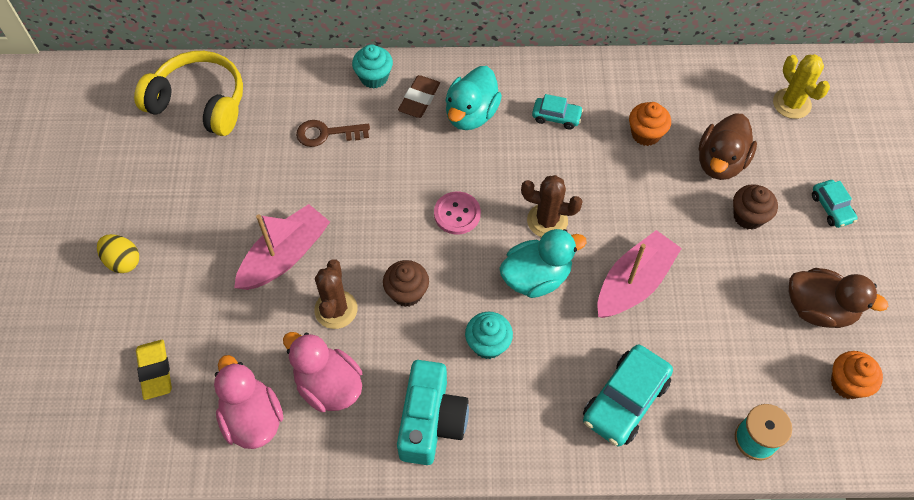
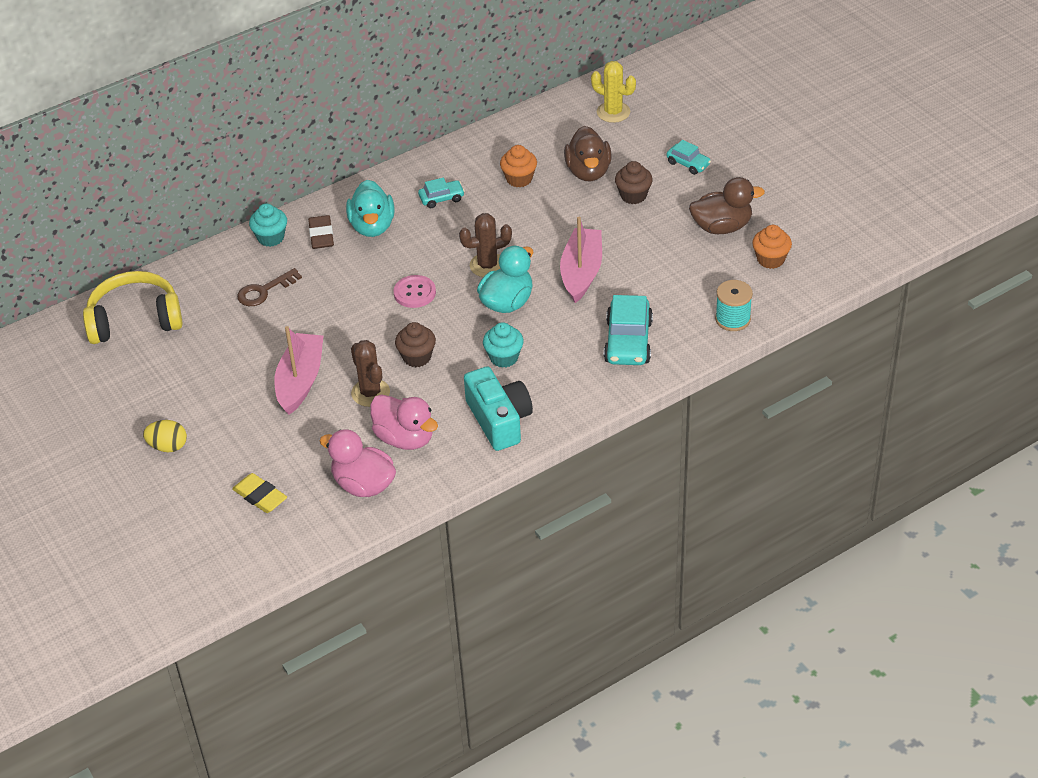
camera: 30 degrees left, 15 degrees down
(328, 386) = (405, 438): pink duck -> pink duck turned 150 degrees counterclockwise

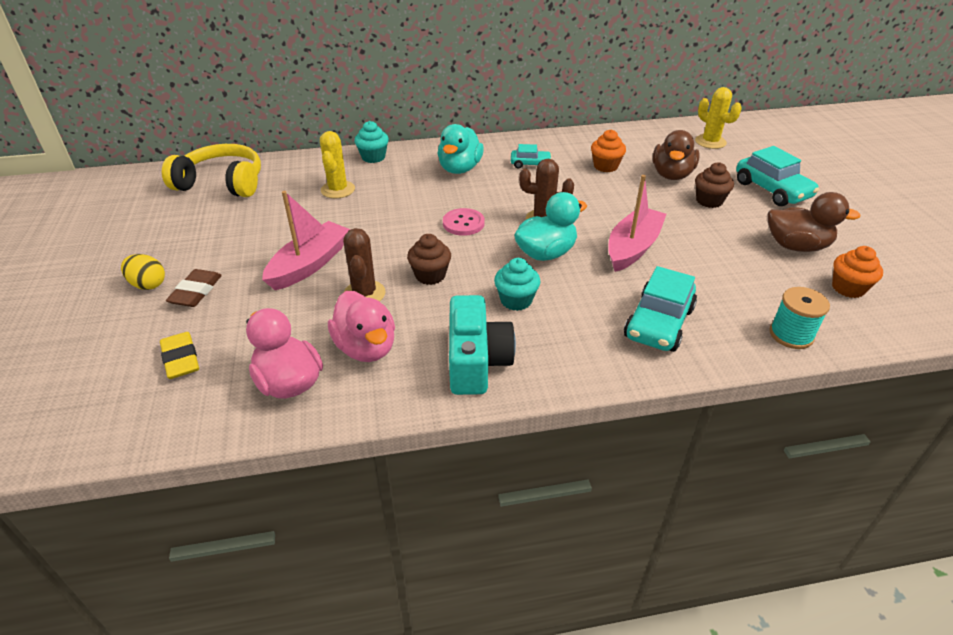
camera: 20 degrees right, 5 degrees down
(264, 291) = (338, 190): brown key -> yellow cactus
(321, 235) = (414, 165): brown eraser -> brown eraser (196, 292)
(688, 163) = (772, 190): turquoise car -> turquoise car, size x1.81

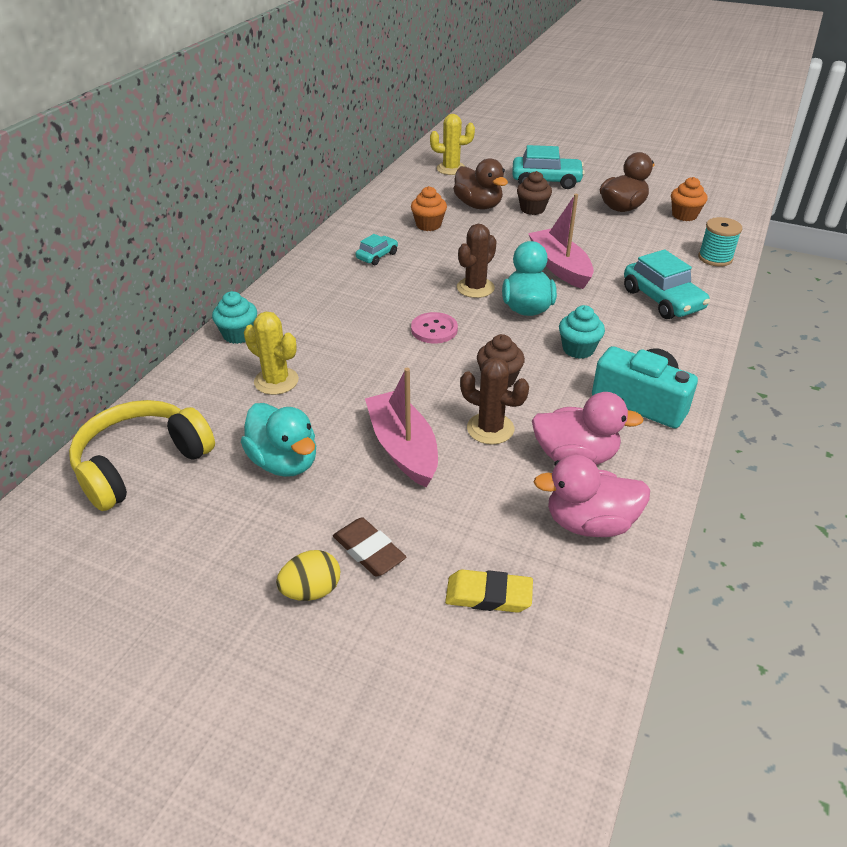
camera: 55 degrees left, 0 degrees up
(460, 169) = (335, 294): turquoise duck -> turquoise duck (284, 462)

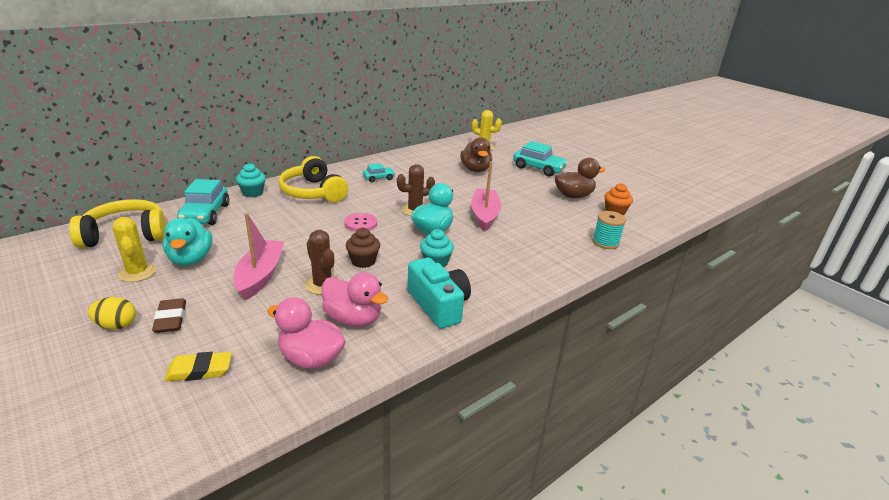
camera: 25 degrees right, 10 degrees down
(276, 381) = (241, 220): yellow cactus -> yellow cactus (137, 272)
(319, 306) = (313, 192): none -> yellow headphones
(428, 225) = (430, 171): orange cupcake -> none
(488, 595) = (199, 370): yellow eraser -> yellow eraser turned 45 degrees counterclockwise
(532, 209) = (508, 180): brown cupcake -> none
(662, 300) = (532, 254): turquoise car -> turquoise car (205, 214)

